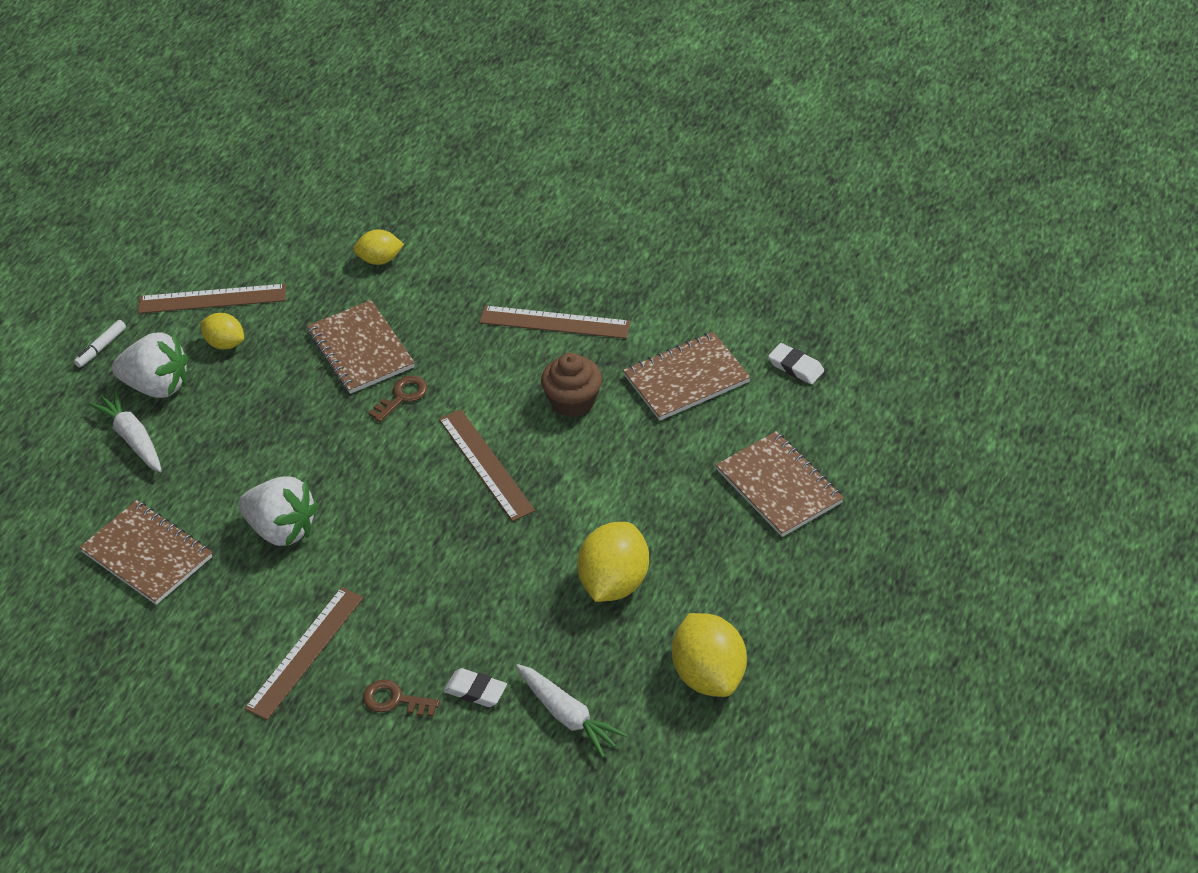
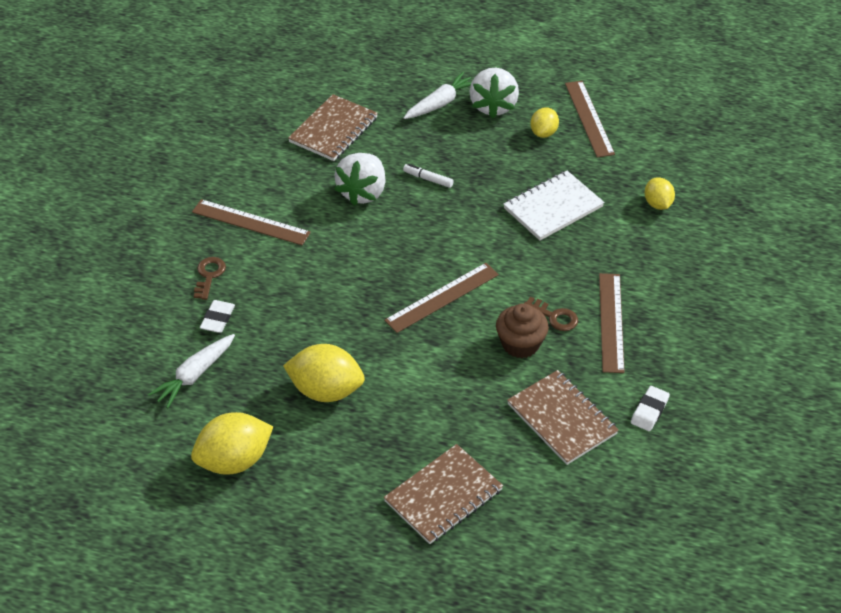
camera: 80 degrees right, 0 degrees up
(101, 348) = (526, 72): white marker -> white marker (428, 179)
(361, 349) = (553, 207): brown notebook -> white notebook
(402, 397) = (506, 238): brown key -> brown key (554, 317)
(796, 367) = (593, 500): white eraser -> white eraser (649, 411)

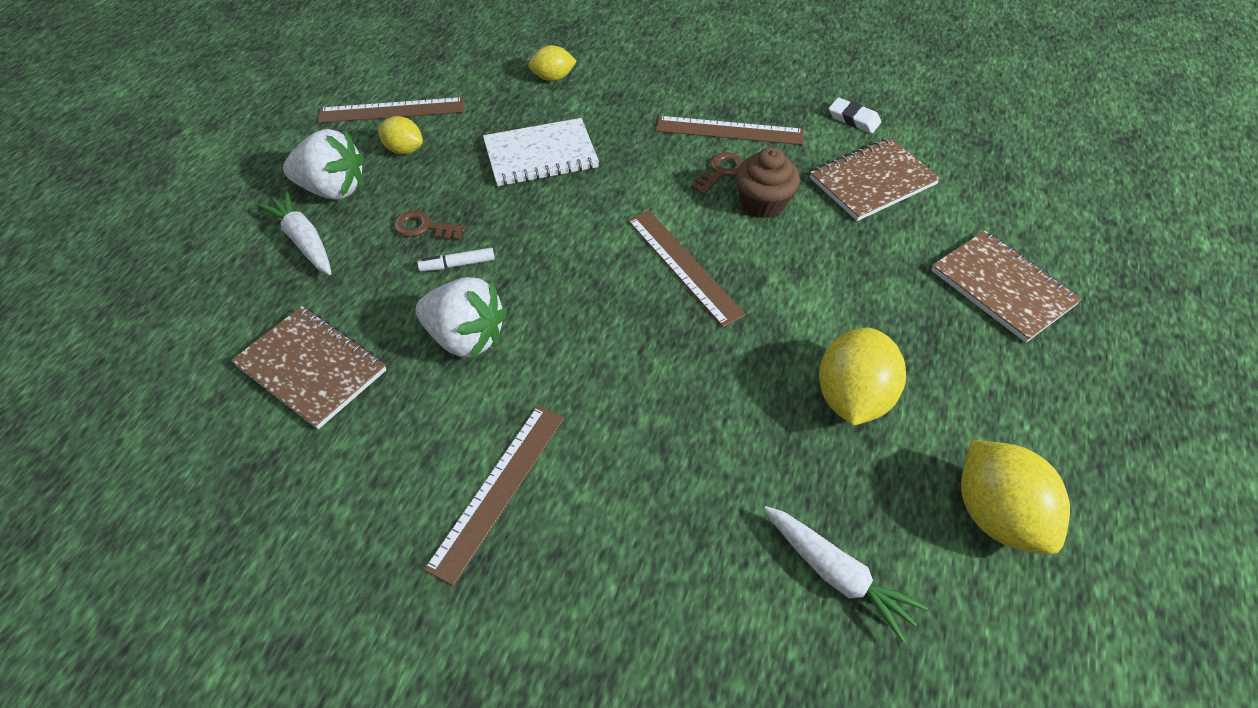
camera: 85 degrees left, 5 degrees up
(209, 275) = (614, 554): brown key -> brown key (424, 227)
(218, 319) = (714, 540): white eraser -> none
(428, 179) = (457, 264): white marker -> white marker turned 45 degrees clockwise
(553, 207) = (541, 155): white notebook -> white notebook turned 75 degrees counterclockwise

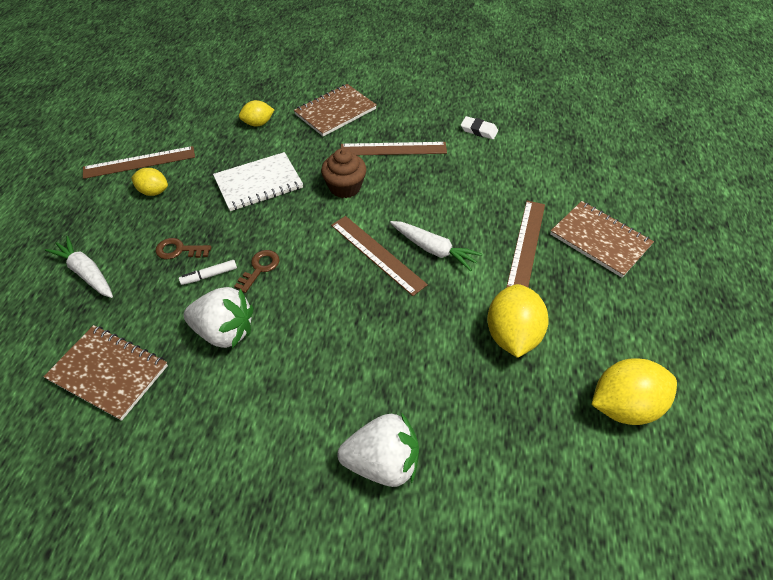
camera: 10 degrees left, 0 degrees up
(333, 189) = (103, 229): white strawberry -> white strawberry (382, 462)
(499, 490) = (269, 445): brown ruler -> brown ruler (526, 244)
(720, 171) = (392, 180): brown key -> brown key (260, 268)
(763, 203) = (426, 200): brown cupcake -> brown cupcake (345, 187)
(836, 575) = (523, 468): white carrot -> white carrot (433, 249)
(872, 181) = (499, 174): brown notebook -> brown notebook (335, 112)
(996, 515) = (624, 405): yellow lemon -> yellow lemon turned 75 degrees counterclockwise

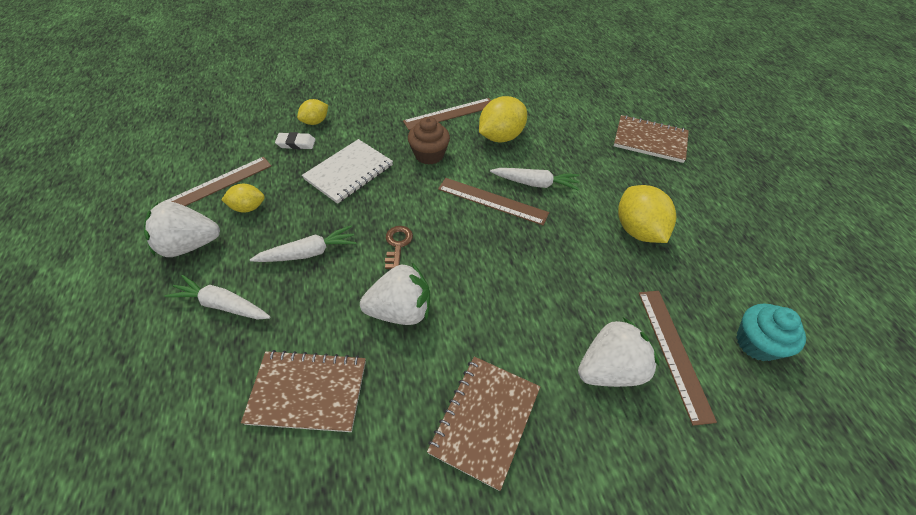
camera: 25 degrees left, 0 degrees up
(90, 211) = (190, 245): none -> white strawberry
(179, 250) = (308, 253): brown key -> white carrot
(209, 275) = (353, 266): white marker -> none
(335, 112) = (380, 96): brown notebook -> brown notebook (485, 420)
(479, 130) = (508, 83): white eraser -> white eraser (296, 143)
(526, 244) = (601, 158): brown ruler -> brown ruler (674, 352)
(561, 502) = (756, 343): none -> turquoise cupcake
(624, 405) = (747, 254): yellow lemon -> yellow lemon (500, 137)

